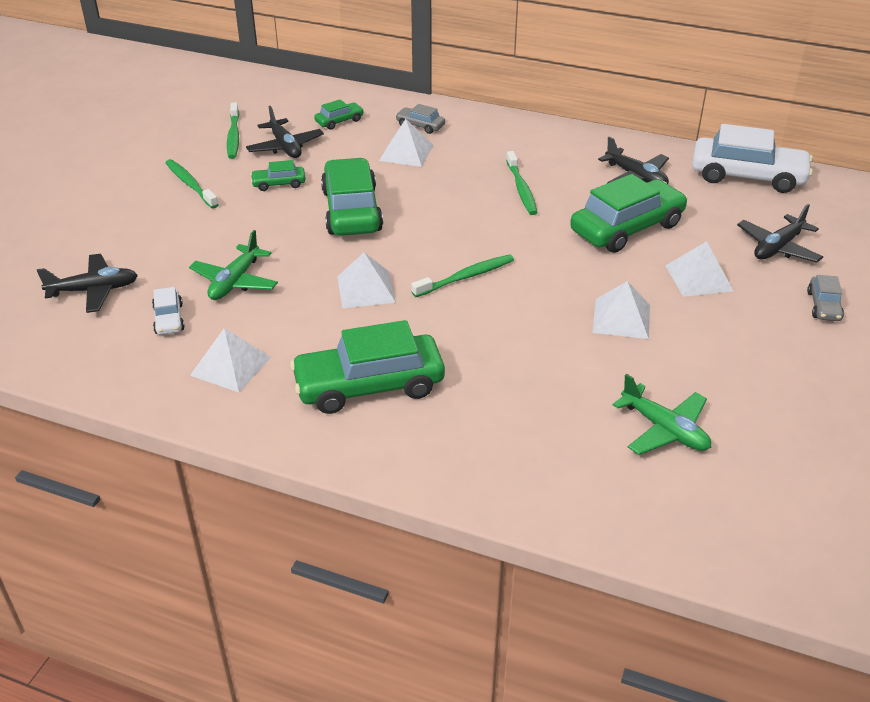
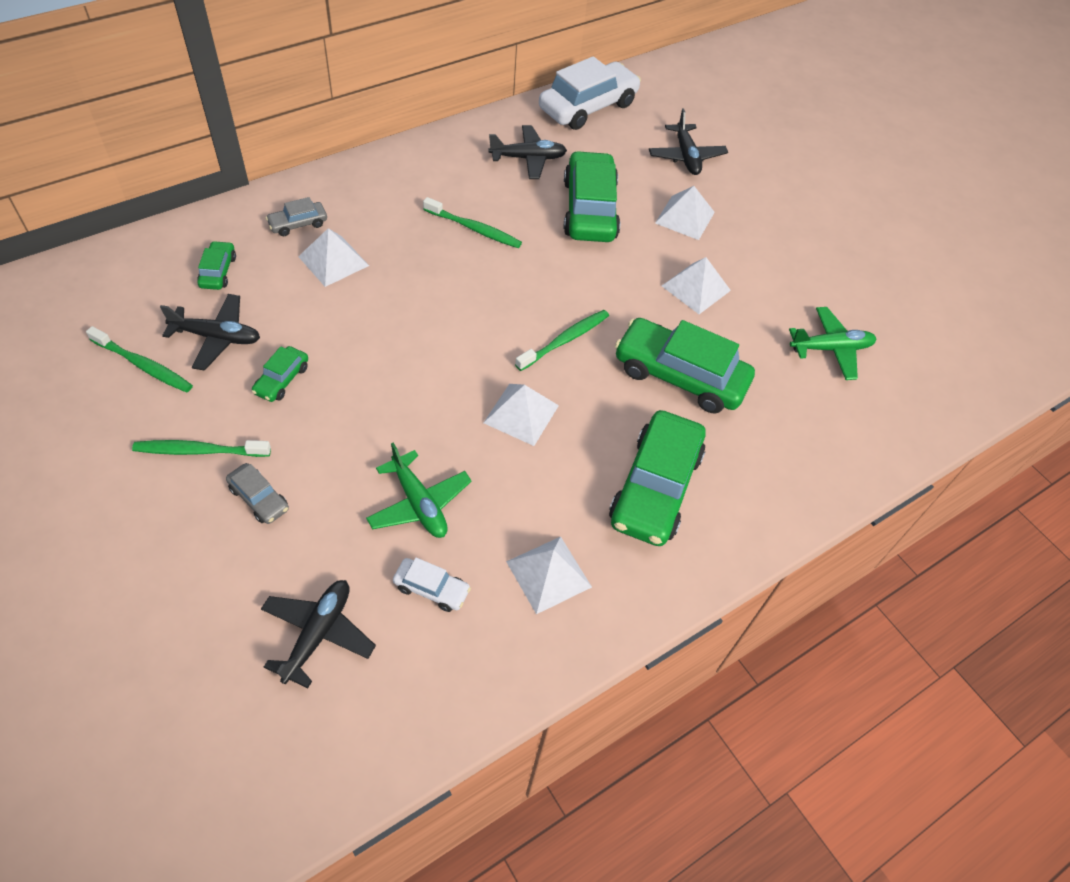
camera: 60 degrees left, 15 degrees up
(352, 211) = (389, 354): green car -> green car (680, 375)
(465, 277) = (564, 340): green toothbrush -> green toothbrush turned 45 degrees clockwise
(823, 306) = (766, 184): grey car -> grey car (259, 498)

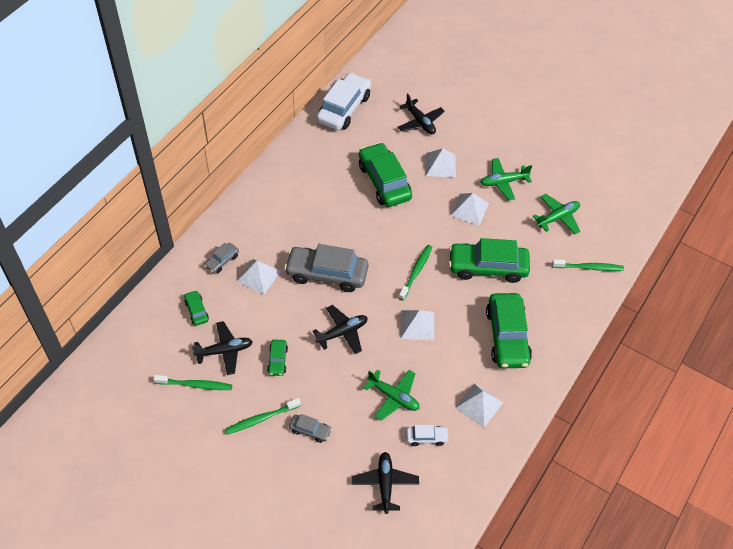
camera: 20 degrees left, 0 degrees up
(431, 294) = (327, 274): none -> grey car
(474, 228) = (325, 222): green toothbrush -> green toothbrush (588, 267)
(528, 158) = (329, 161): black plane -> black plane (342, 332)
(768, 271) = (503, 182): none -> green plane

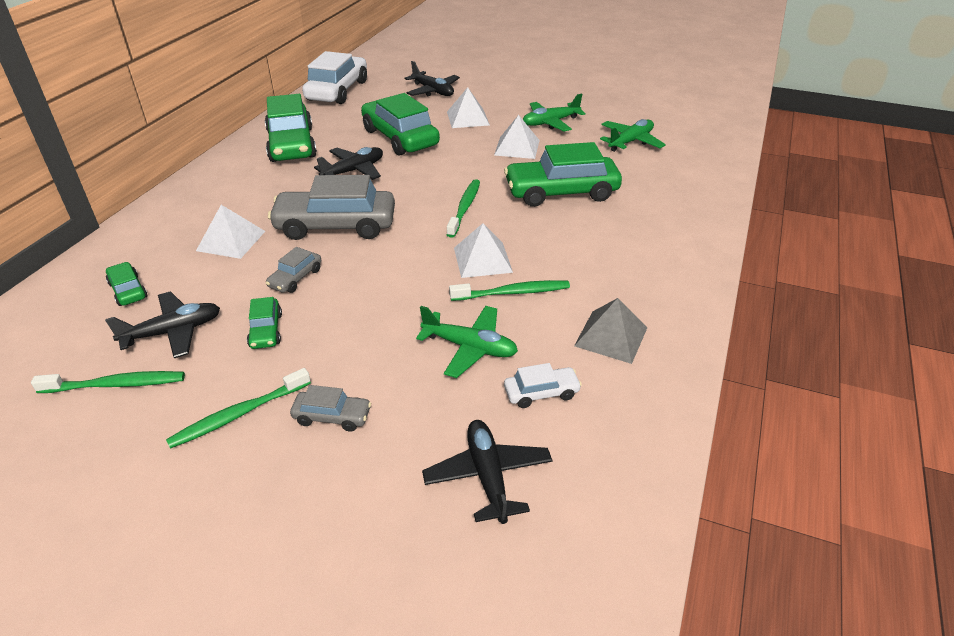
camera: 10 degrees left, 15 degrees down
(222, 261) = (174, 232): grey car -> grey car (295, 278)
(342, 332) = (369, 283): black plane -> black plane (354, 171)
(479, 405) = (611, 336): white pyramid -> grey pyramid
(507, 336) = (618, 254): green car -> green car (291, 144)
(588, 267) = (692, 177): green toothbrush -> green toothbrush (512, 293)

